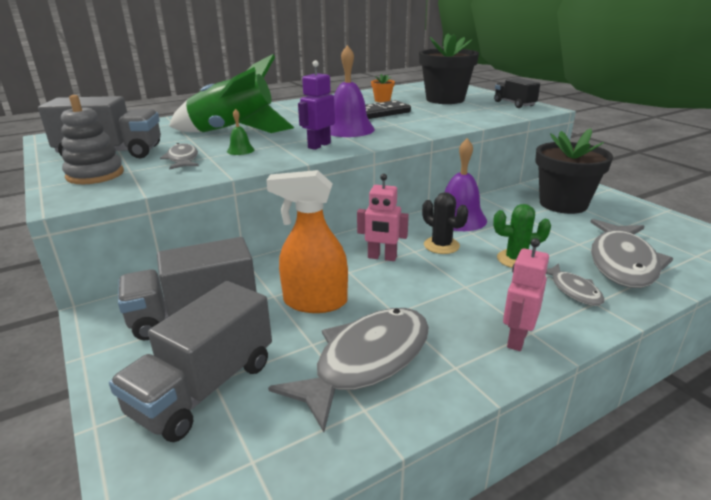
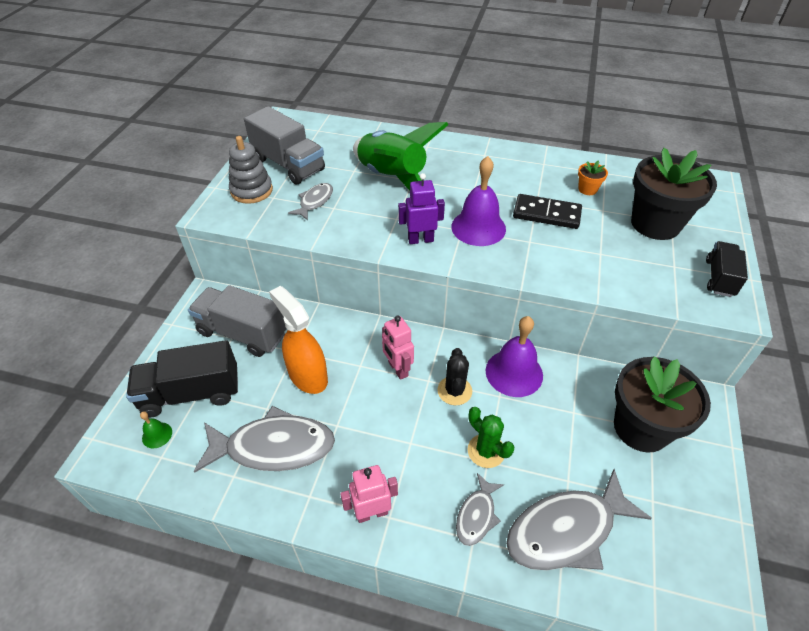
camera: 45 degrees right, 20 degrees up
(204, 388) = (191, 393): grey truck -> black truck
(240, 150) = (362, 211): green bell -> green bell (157, 435)

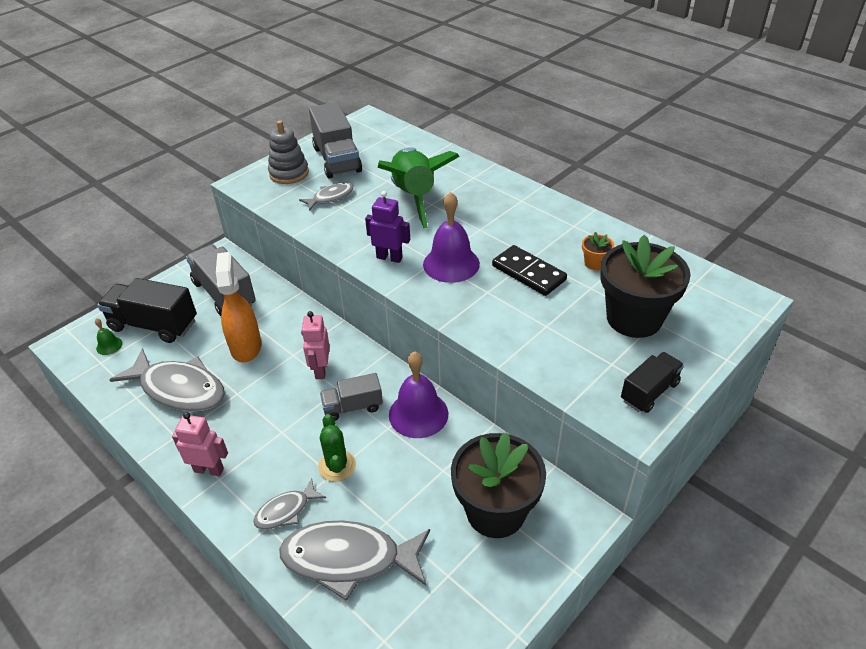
camera: 30 degrees right, 5 degrees down
(454, 391) = (353, 407): black cactus -> grey truck

